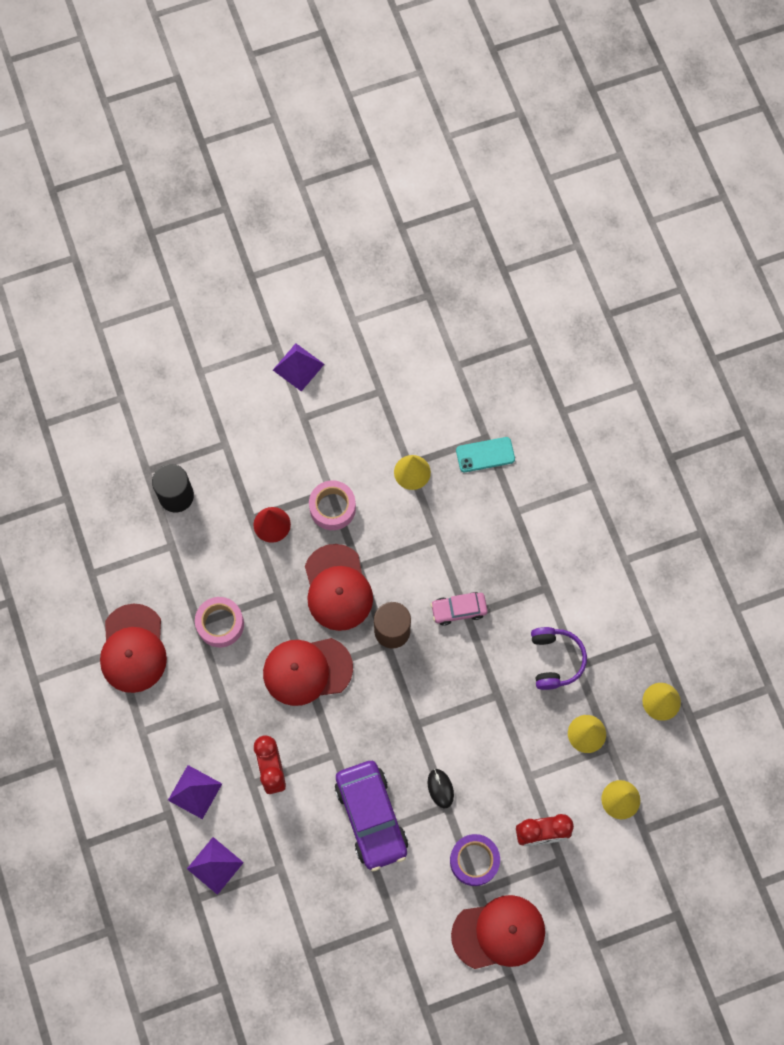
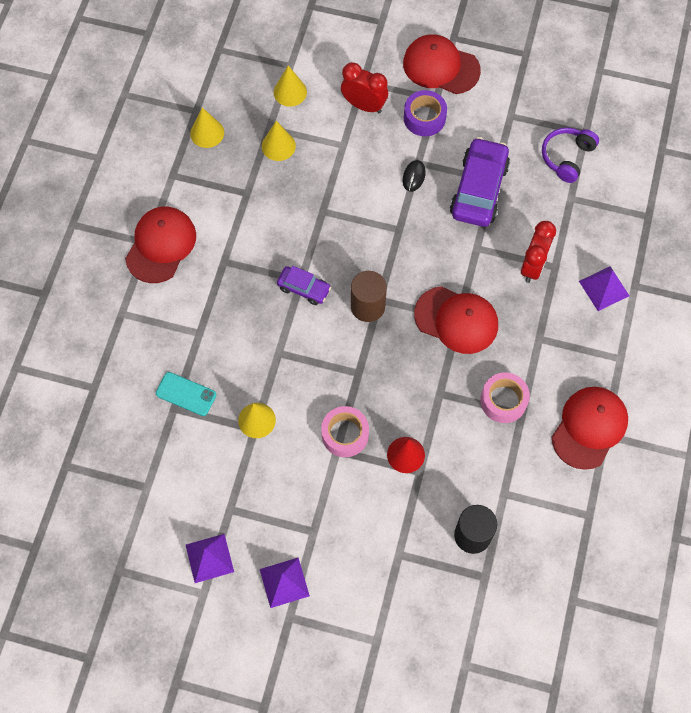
camera: 145 degrees left, 5 degrees down
(215, 865) = (619, 229): purple pyramid -> purple pyramid (209, 558)
(337, 588) = (387, 367): red cap -> red cap (161, 245)
(458, 610) = (304, 288): pink car -> purple car
(555, 660) = (260, 207): purple headphones -> purple headphones (567, 157)

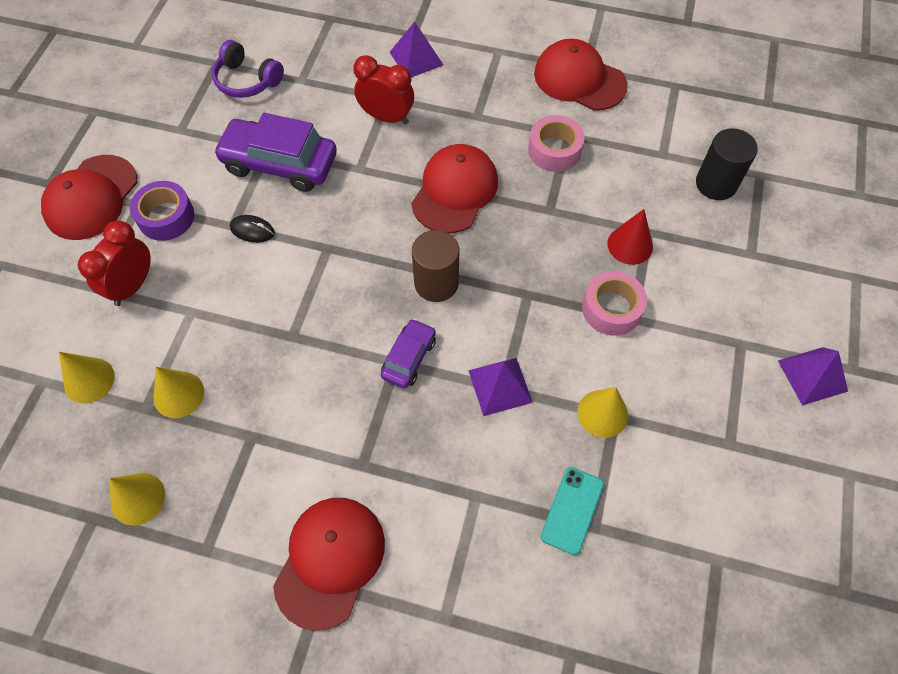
camera: 90 degrees left, 5 degrees down
(161, 245) = (330, 561): red cap -> red cap turned 90 degrees clockwise
(209, 558) = (801, 468): purple pyramid -> purple pyramid (500, 386)

